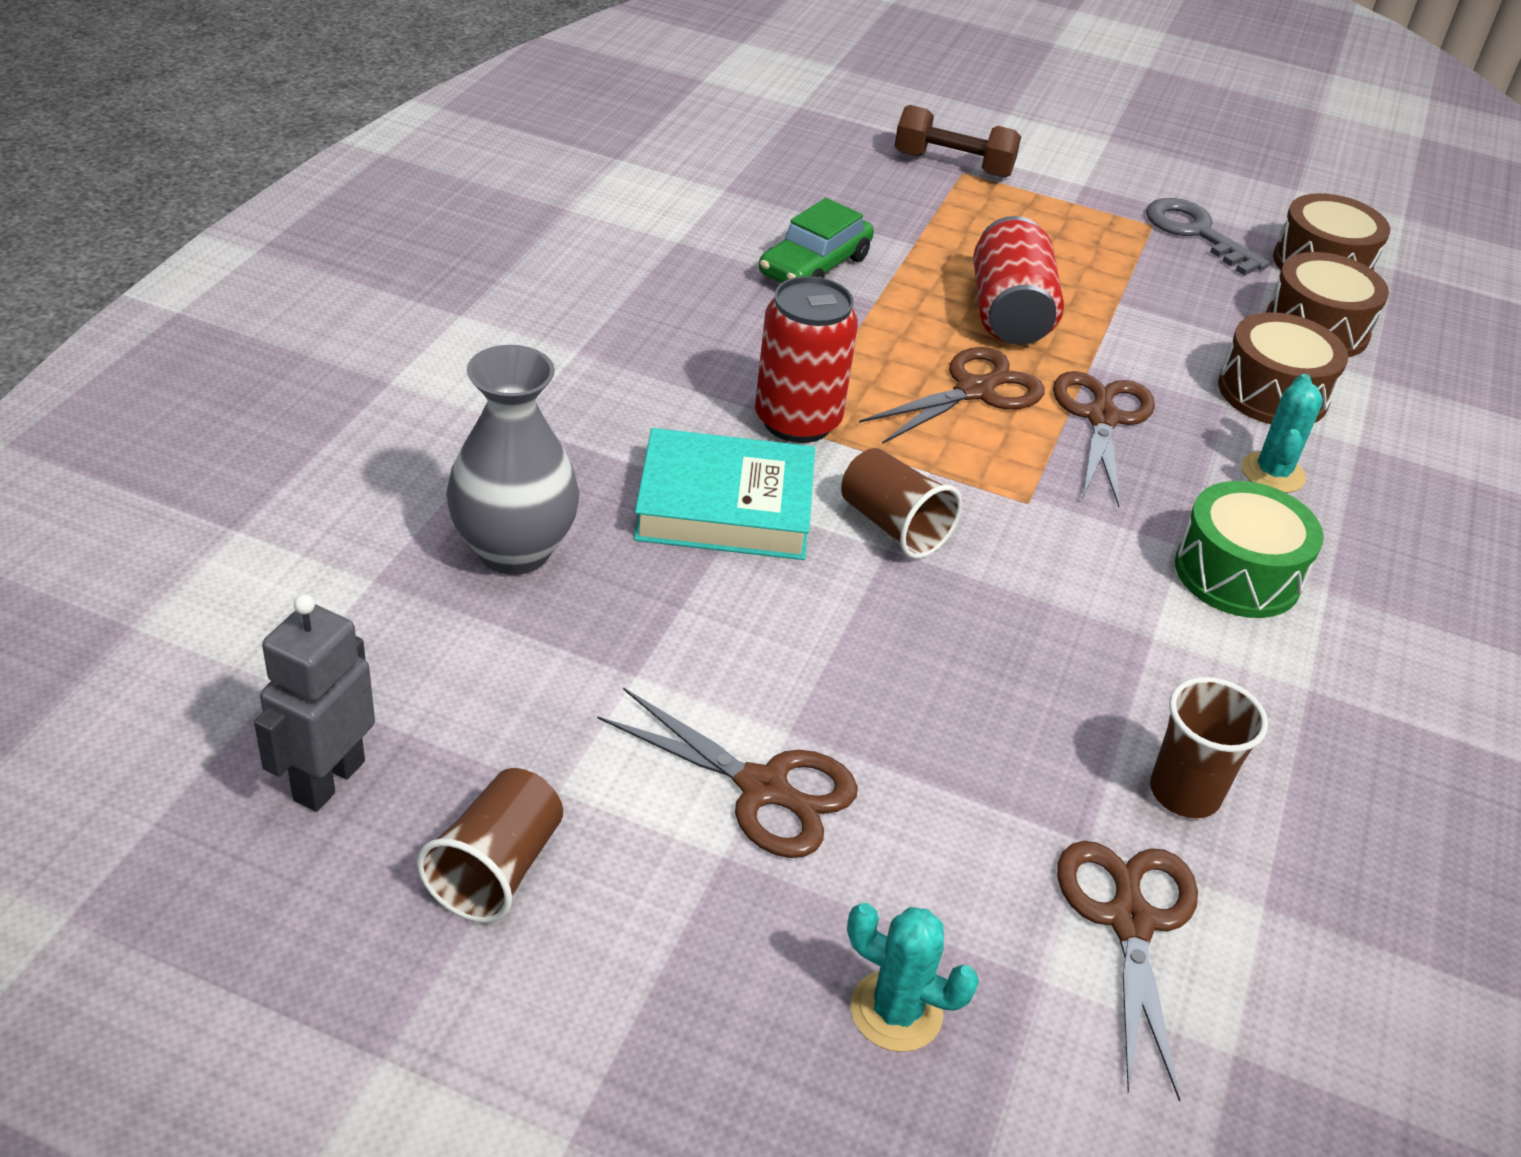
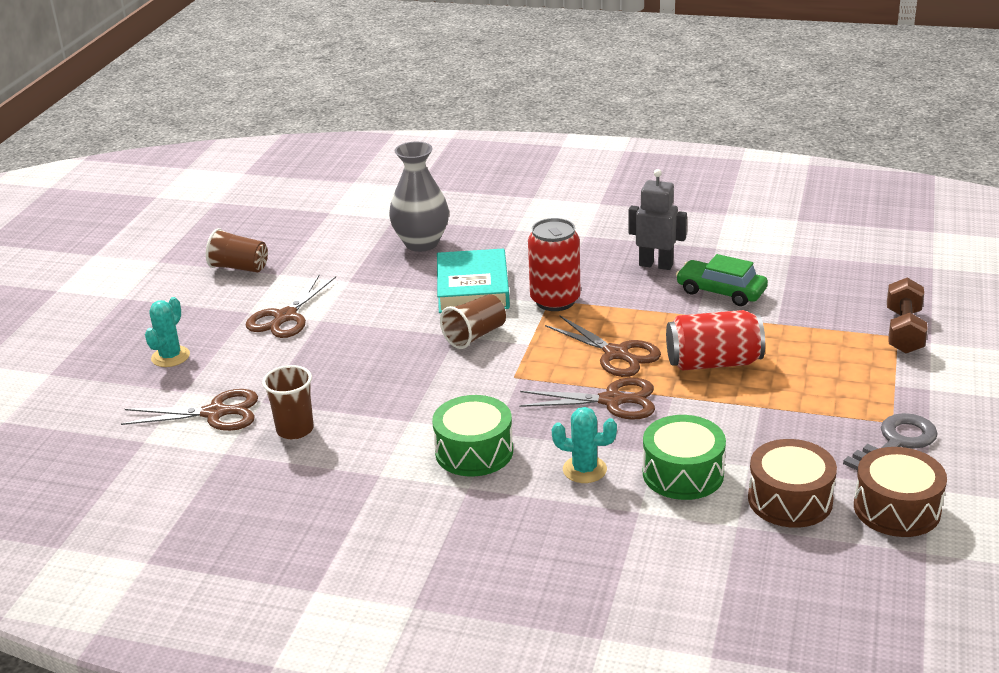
camera: 90 degrees right, 10 degrees down
(328, 780) = (280, 230): grey robot -> grey robot (656, 265)
(1272, 393) = (683, 473): brown drum -> green drum

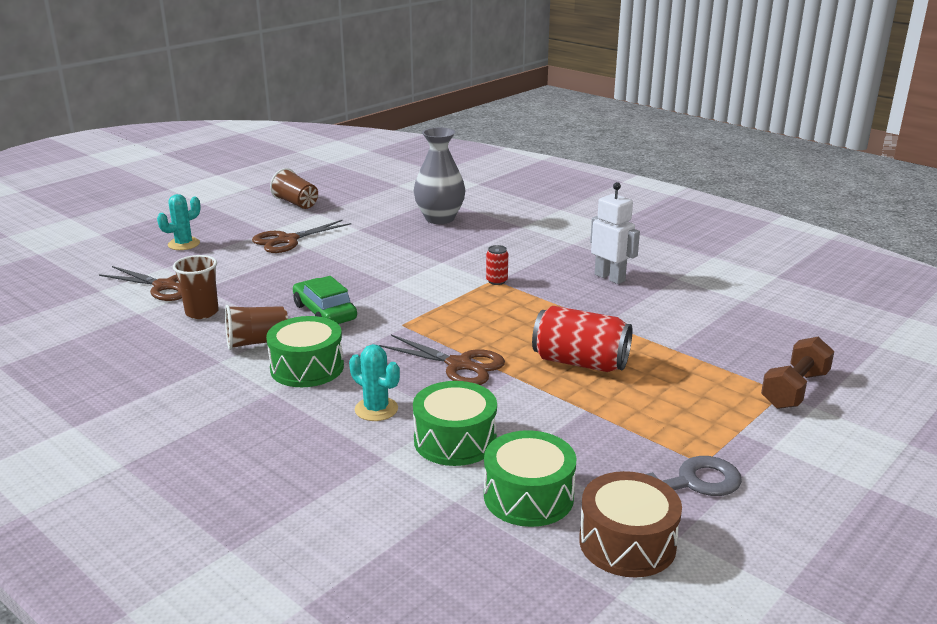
camera: 25 degrees right, 5 degrees down
(473, 288) = (442, 256): turquoise book -> none
(475, 335) = (406, 288): brown cup -> brown cup (257, 342)
(555, 301) = (496, 281): red can -> red can, size x0.47
(617, 354) = (503, 332): brown scissors -> none
(656, 265) = (610, 277): grey robot -> white robot
(721, 291) = (646, 311): green car -> green car (325, 312)
(790, 500) = (528, 496): brown drum -> green drum

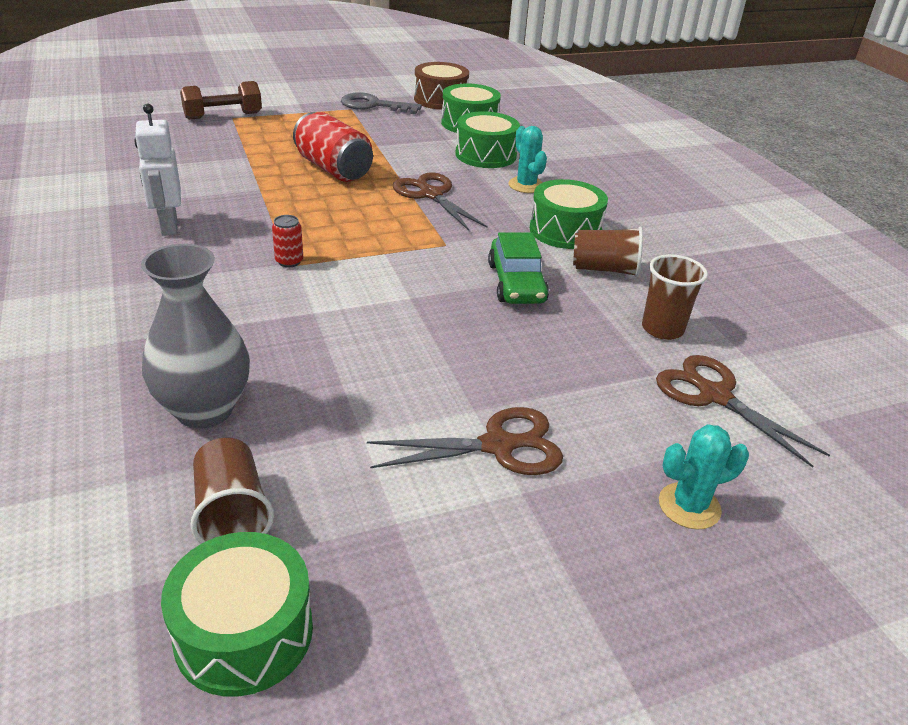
camera: 155 degrees left, 10 degrees up
(296, 203) = (416, 591): brown cup -> brown cup (231, 513)
(349, 186) = (244, 633): none -> green drum

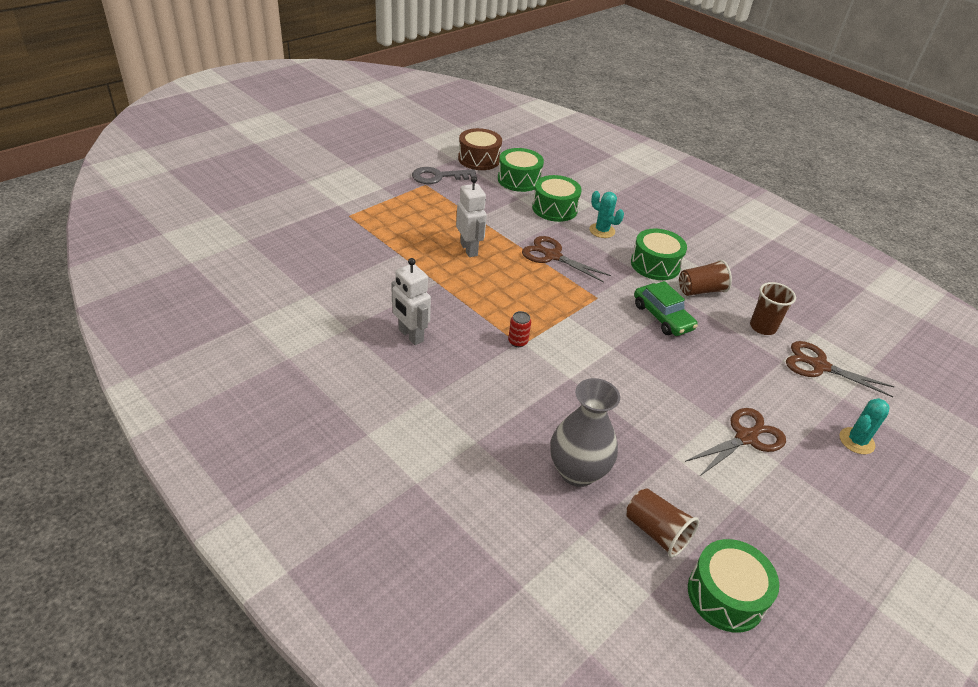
camera: 25 degrees left, 5 degrees up
(223, 116) = (340, 216): brown dumbbell -> none
(333, 169) = (469, 249): red can -> white robot

